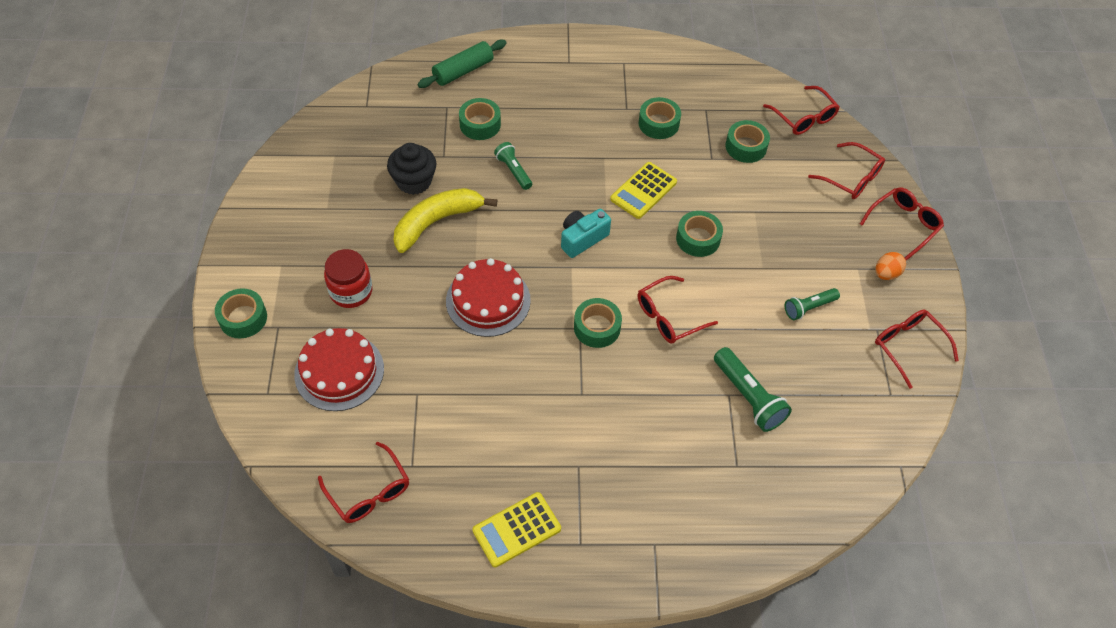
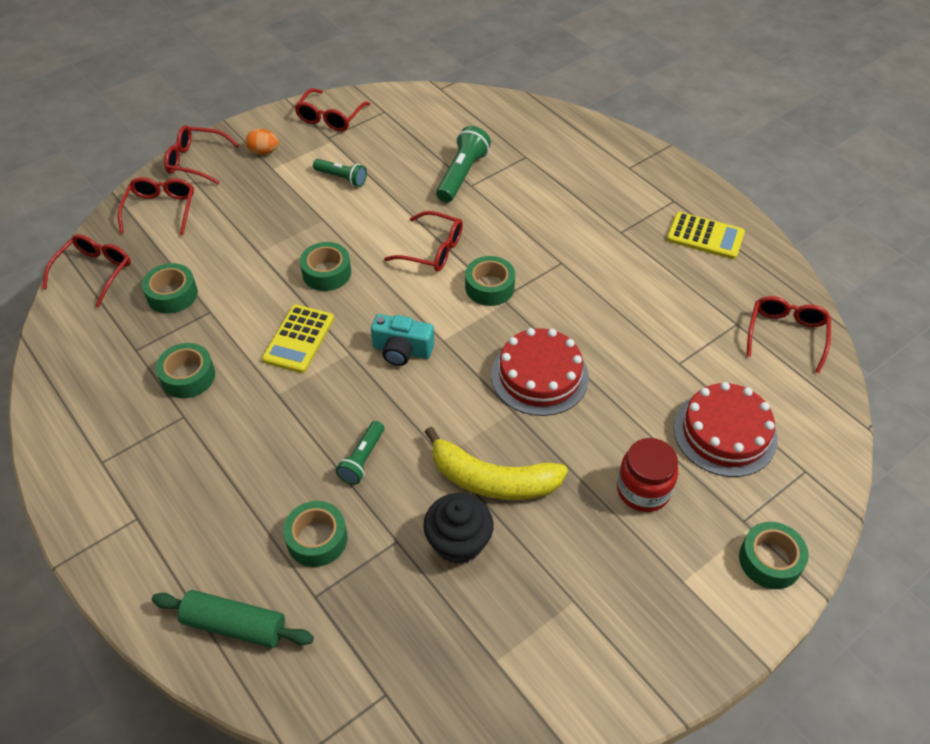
camera: 125 degrees left, 5 degrees down
(643, 191) = (299, 339): yellow calculator -> yellow calculator turned 105 degrees clockwise

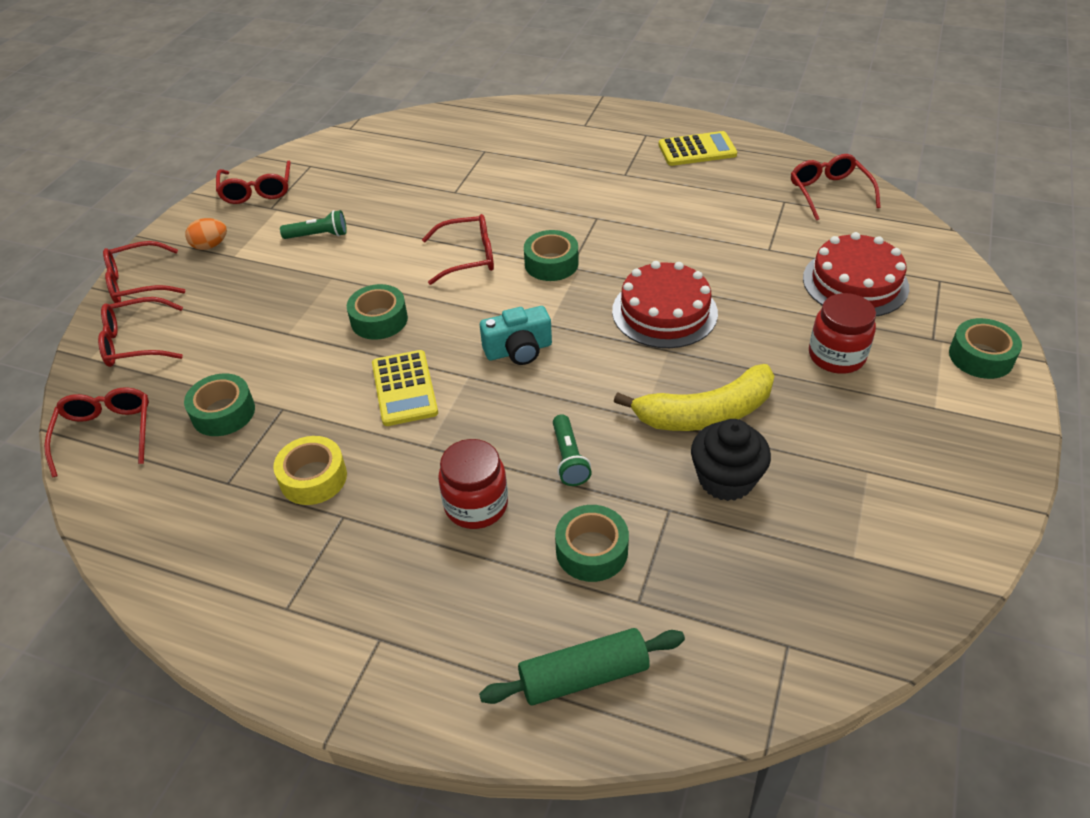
camera: 30 degrees left, 5 degrees down
(161, 210) = (136, 342): red glasses -> red glasses turned 75 degrees counterclockwise
(188, 376) = (313, 478): green tape -> yellow tape
(271, 458) = (476, 505): none -> red jar
(462, 175) = (438, 187): green flashlight -> none

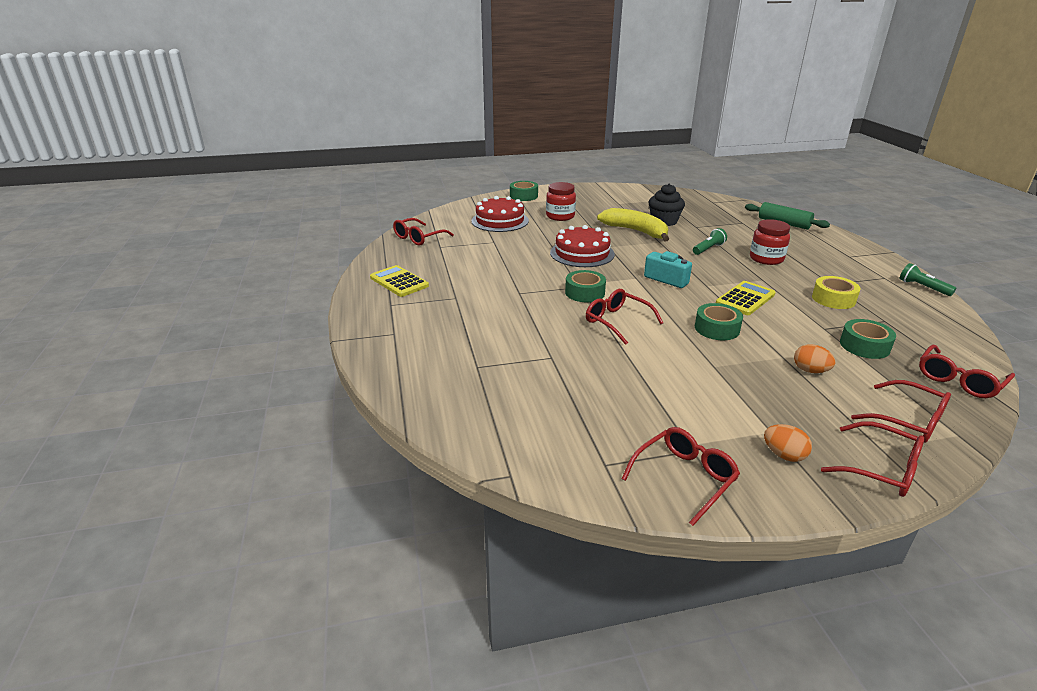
camera: 125 degrees left, 15 degrees down
(250, 335) = (810, 371): none -> orange egg
(318, 235) = (686, 398): green flashlight -> green flashlight (923, 287)
(591, 550) = (739, 234): green tape -> none

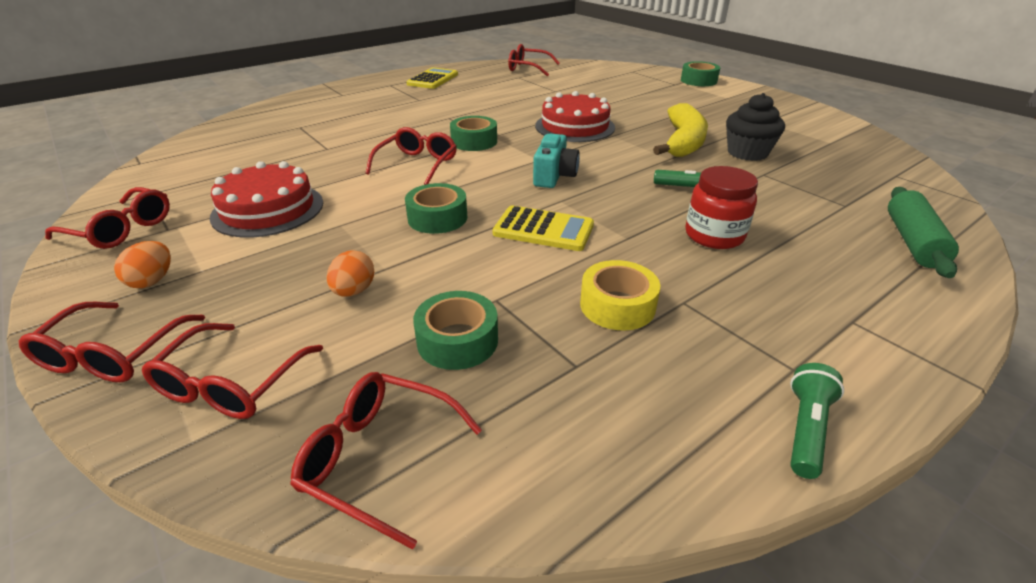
camera: 65 degrees right, 5 degrees up
(500, 221) = (611, 84): red cake -> red cake (268, 209)
(560, 216) = (666, 103): red jar -> none

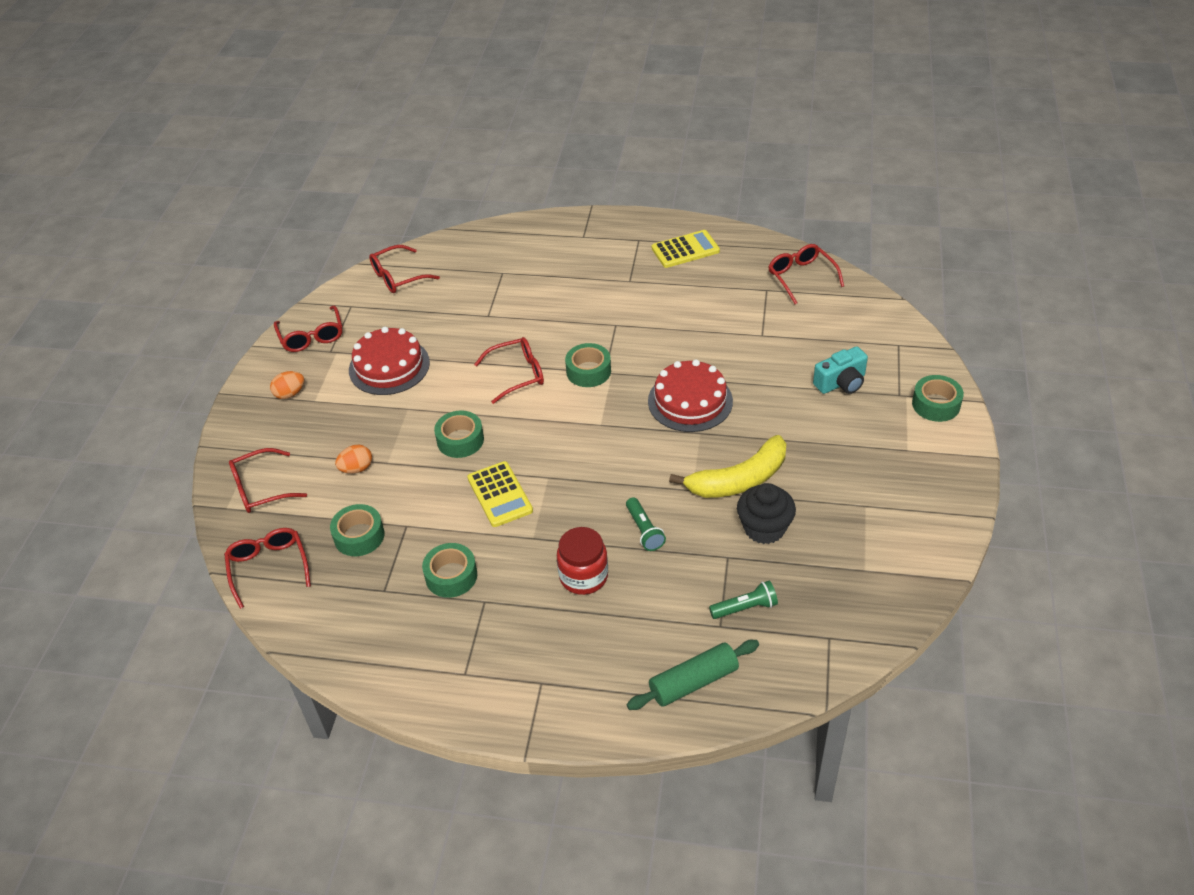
camera: 50 degrees right, 10 degrees up
(113, 354) = (239, 436): red glasses -> red glasses (398, 277)
(554, 176) = (582, 450): turquoise camera -> turquoise camera (841, 383)
(617, 305) = (451, 576): yellow tape -> green tape
(806, 429) = (418, 696): green flashlight -> green flashlight (745, 608)

